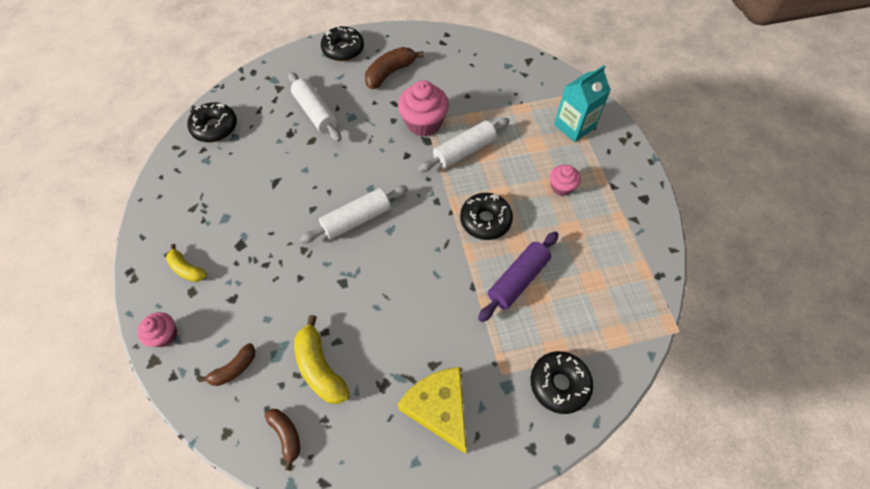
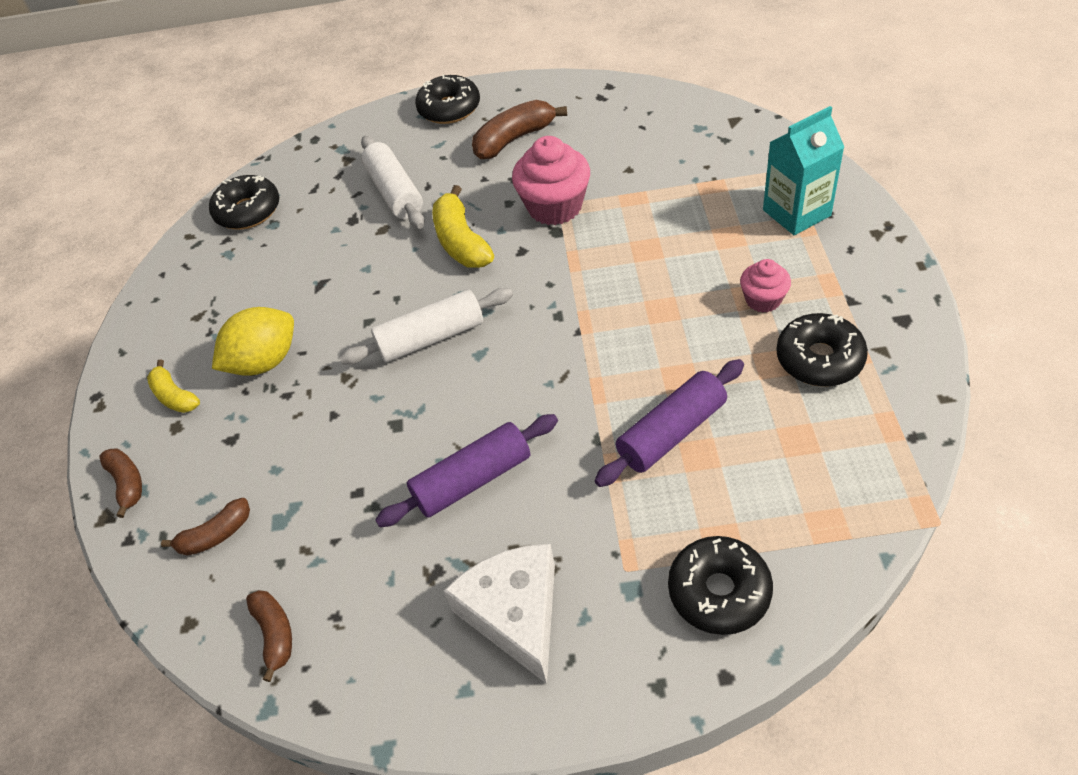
camera: 15 degrees right, 10 degrees down
(164, 335) = (127, 483): pink cupcake -> brown banana
(246, 241) = (264, 362): none -> yellow lemon
(320, 367) = (341, 542): yellow banana -> yellow banana (461, 242)
(398, 319) = (472, 480): none -> purple rolling pin
(438, 408) = (515, 613): yellow cheese -> white cheese
(464, 151) = (612, 246): white rolling pin -> none
(485, 220) = (631, 345): black donut -> black donut (819, 359)

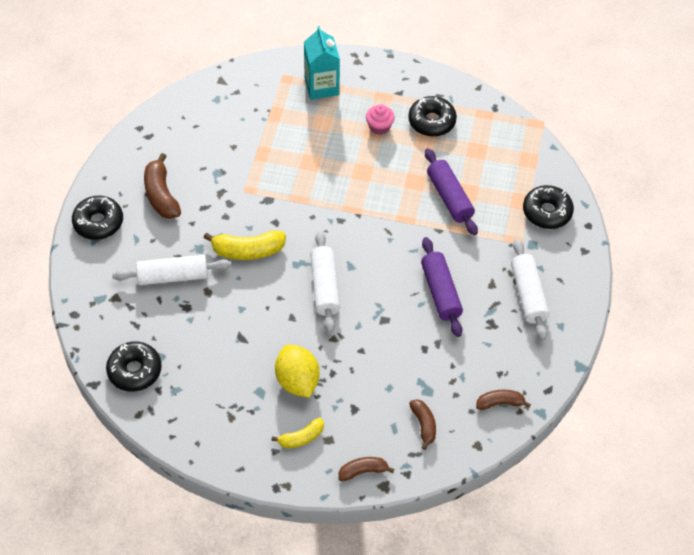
camera: 80 degrees left, 5 degrees up
(515, 613) = (528, 294): white cheese -> white rolling pin
(554, 207) = (245, 194): pink cupcake -> none

